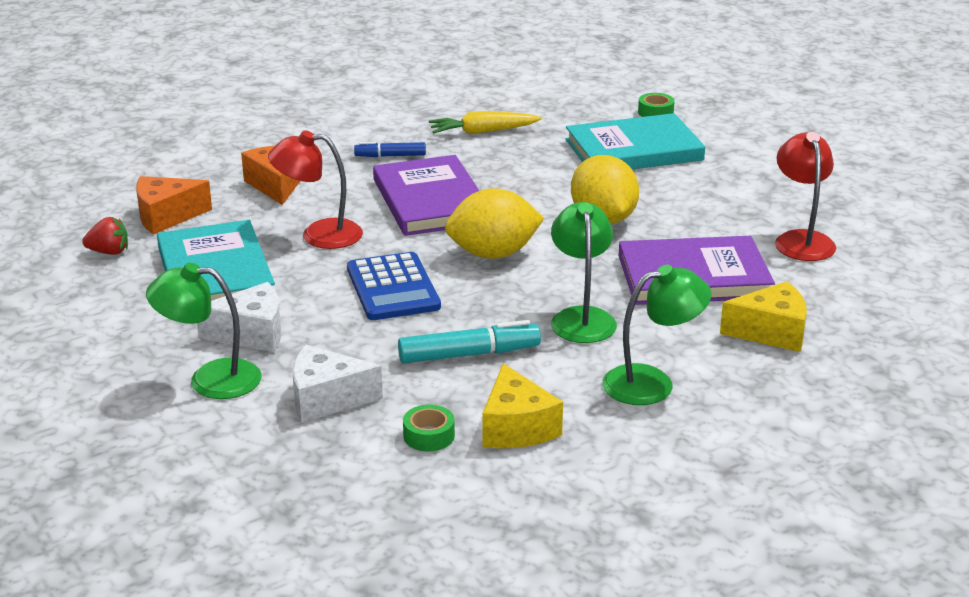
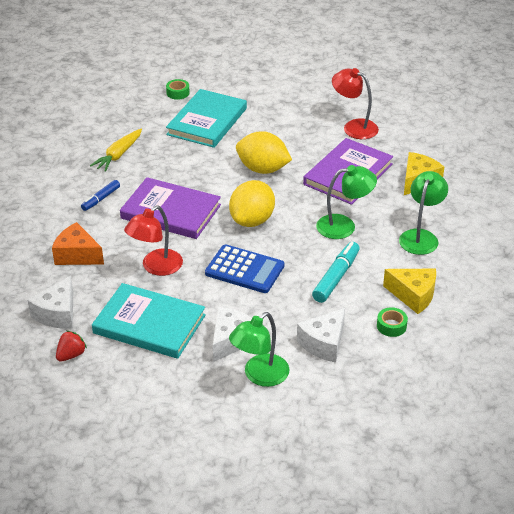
camera: 50 degrees left, 10 degrees up
(166, 216) = (57, 313): orange cheese -> white cheese
(581, 318) = (344, 226): green lamp -> green lamp turned 135 degrees clockwise

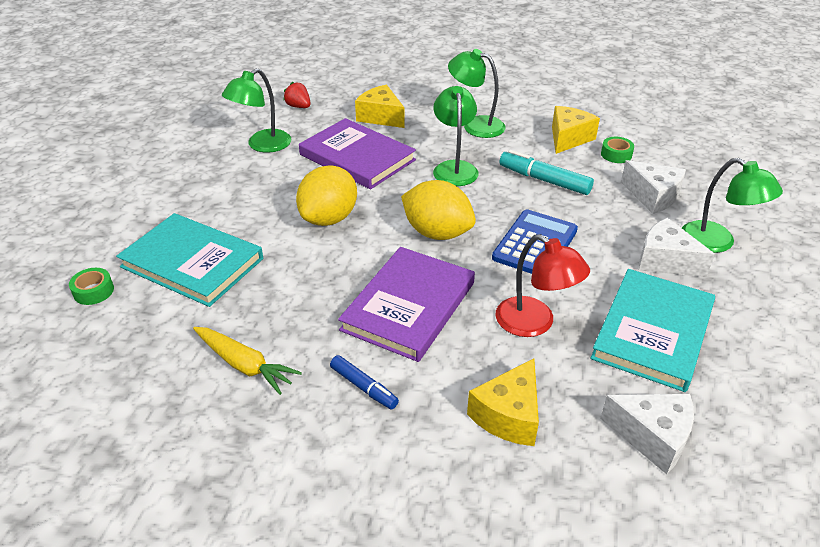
camera: 85 degrees left, 0 degrees up
(71, 355) = (737, 416): red strawberry -> red strawberry (298, 106)
(77, 255) = (508, 415): orange cheese -> yellow cheese
(354, 127) = (262, 145): red lamp -> green lamp

